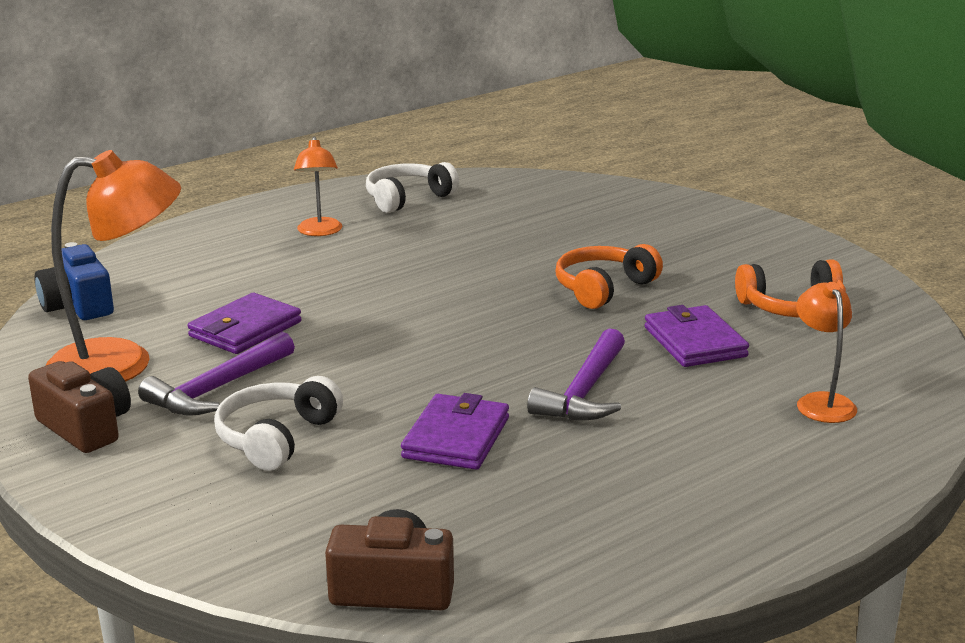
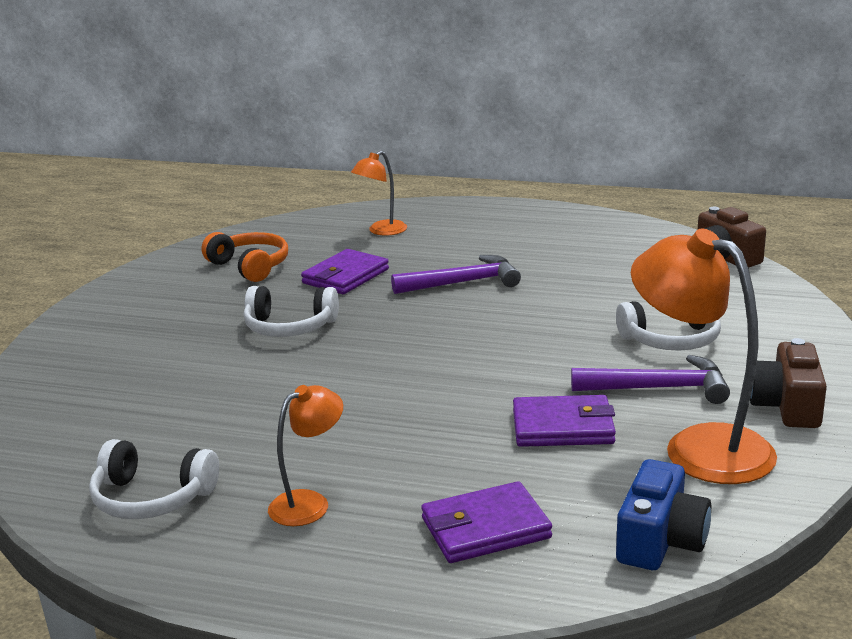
camera: 125 degrees left, 0 degrees up
(456, 438) = (576, 294): purple wallet -> purple wallet (485, 528)
(603, 288) = (289, 327): orange headphones -> white headphones

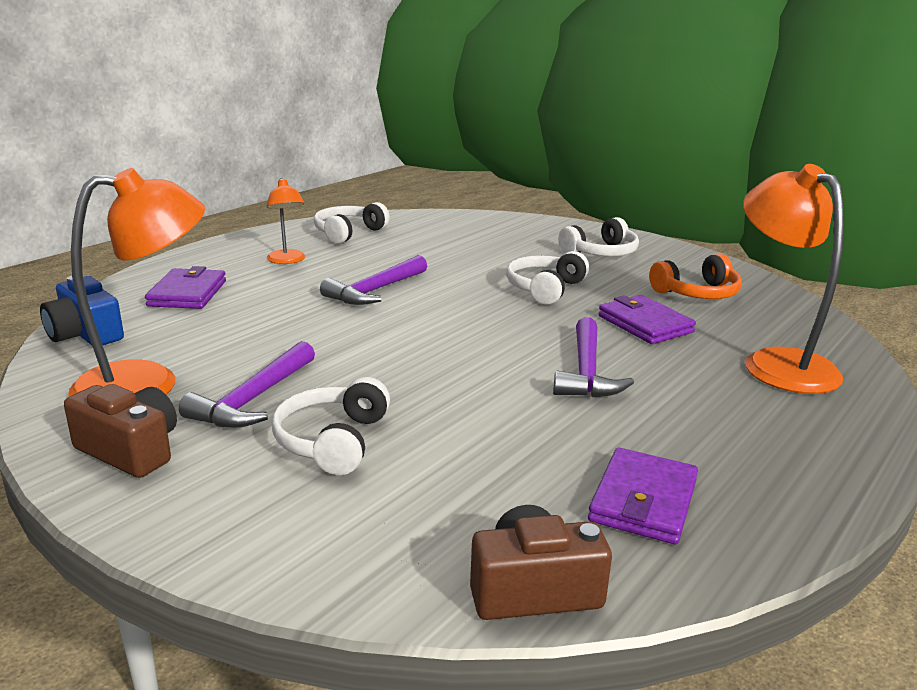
camera: 110 degrees right, 0 degrees up
(150, 320) = (601, 253): none -> white headphones
(369, 409) = (375, 291): none -> purple hammer
(381, 231) = (777, 363): orange lamp -> orange lamp, size x1.84
(563, 427) = (257, 343): purple wallet -> purple wallet (643, 500)

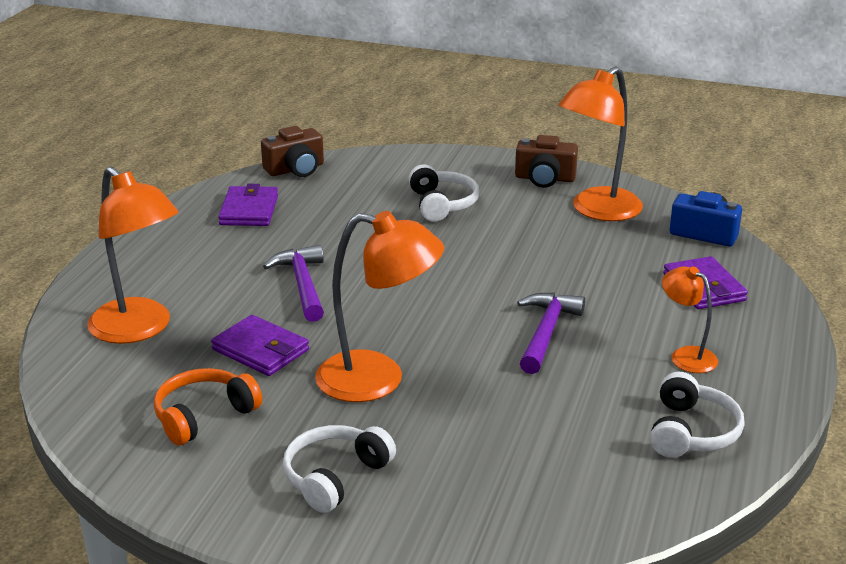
camera: 160 degrees right, 5 degrees up
(253, 399) = (518, 216): purple hammer -> none
(545, 289) = (378, 379): white headphones -> orange lamp

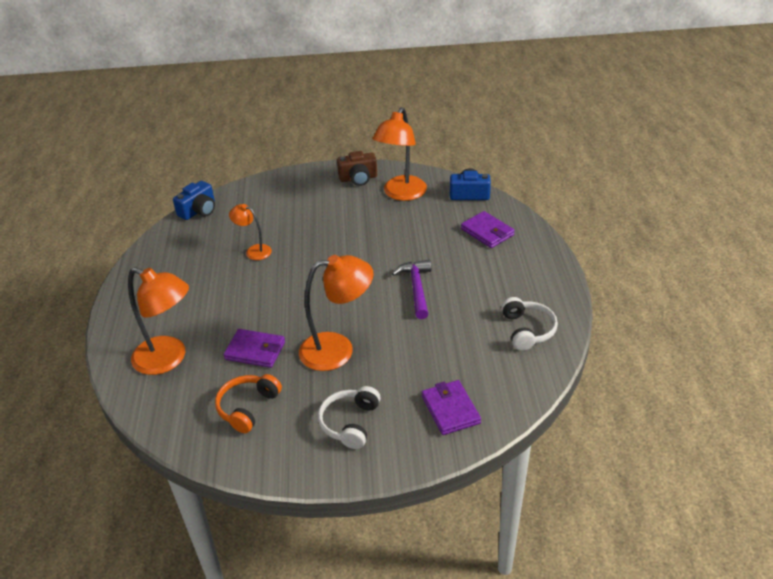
camera: 20 degrees left, 10 degrees up
(249, 210) = (186, 250): purple wallet -> purple wallet (450, 410)
(295, 169) = (198, 210): brown camera -> blue camera
(302, 284) = (254, 296): purple hammer -> none
(442, 204) = (307, 213): white headphones -> none
(686, 356) = (500, 281): orange lamp -> orange lamp (254, 251)

